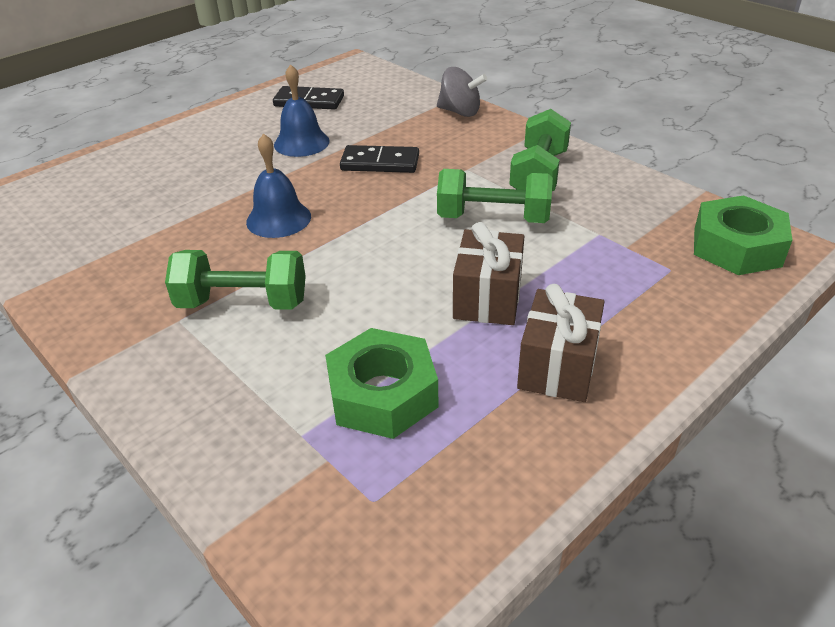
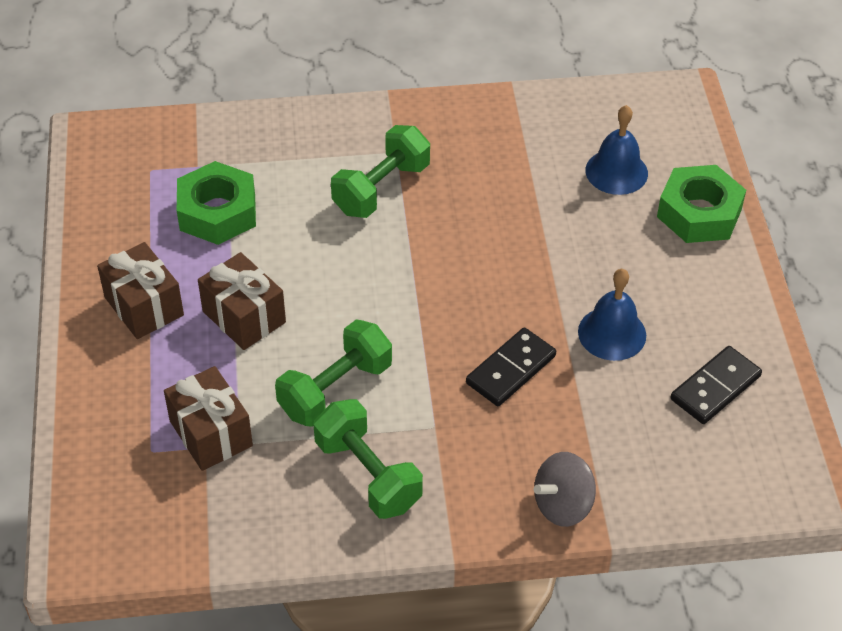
camera: 125 degrees right, 10 degrees up
(278, 219) = (478, 254): blue bell -> blue bell (616, 171)
(612, 250) = (211, 433): none -> brown gift
(737, 247) = (123, 521): green nut -> green nut (699, 213)

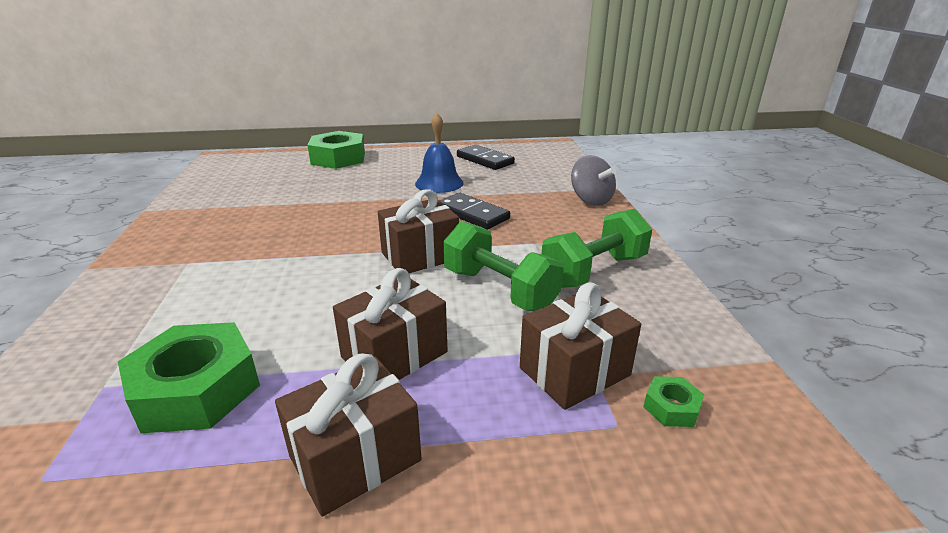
camera: 90 degrees left, 20 degrees down
(163, 489) = (671, 407): none -> green nut
(381, 189) = (236, 269): green dumbbell -> none
(404, 324) = (420, 256): none -> brown gift
(616, 171) = (284, 178): blue bell -> none

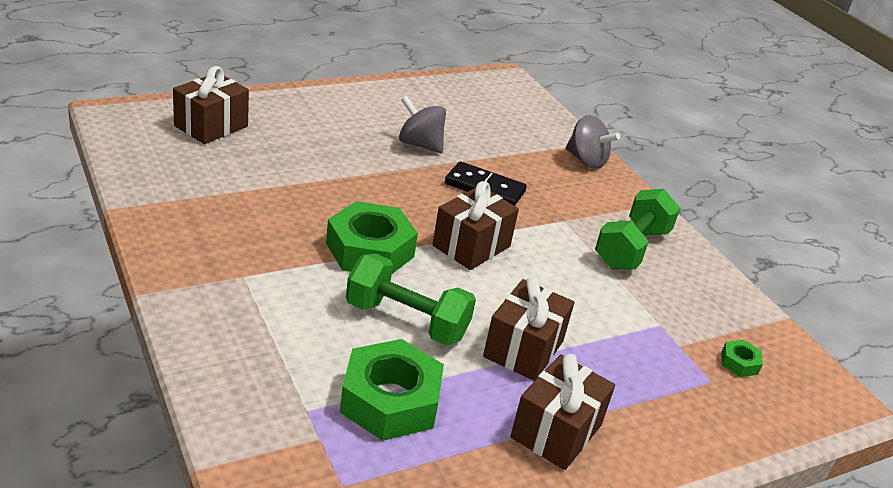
camera: 25 degrees left, 5 degrees up
(338, 158) = (270, 108): green nut -> green nut (370, 250)
(439, 183) = (420, 144): blue bell -> grey spinning top
(485, 160) = (445, 104): black domino -> none
(499, 289) = (566, 276): green dumbbell -> green dumbbell (406, 321)
(574, 371) = (664, 345): brown gift -> brown gift (211, 126)

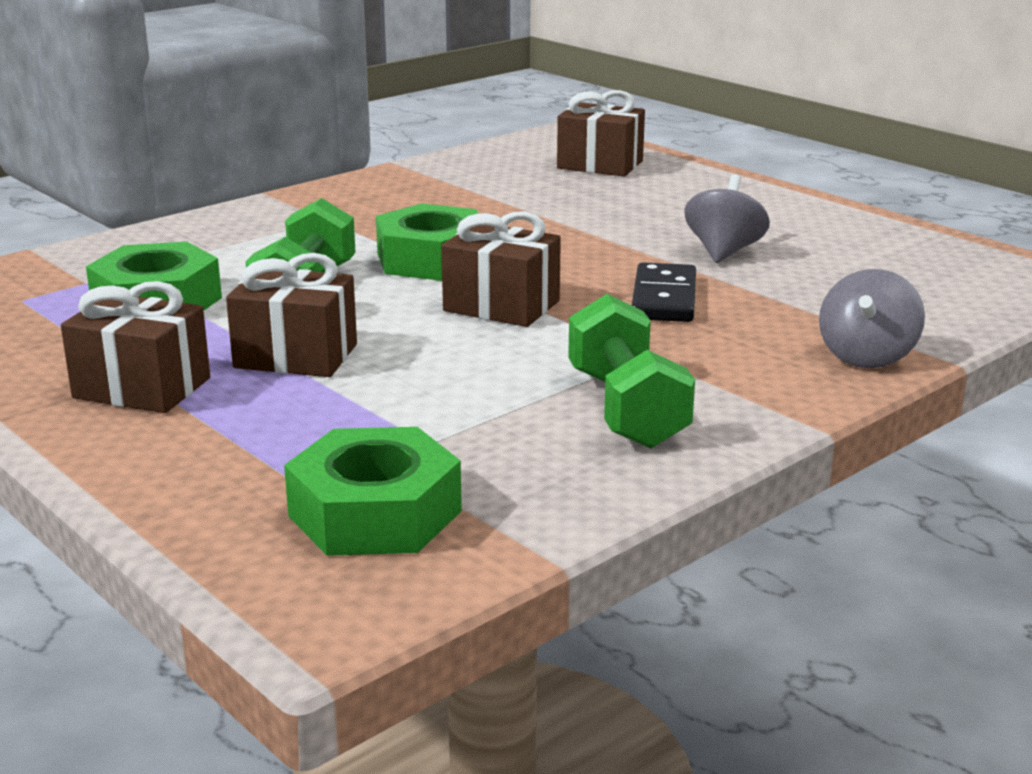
camera: 80 degrees right, 10 degrees down
(631, 248) = (626, 409): green dumbbell -> green dumbbell turned 60 degrees clockwise
(739, 363) = (375, 513): green nut -> green nut, size x2.28

